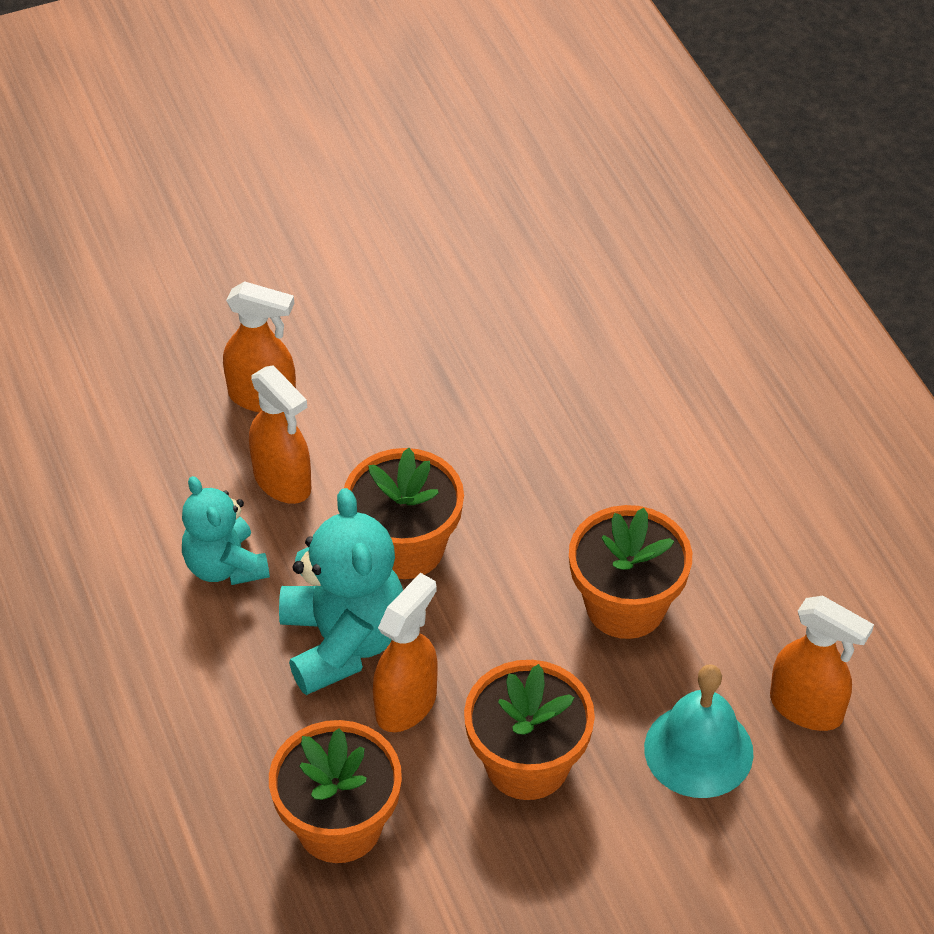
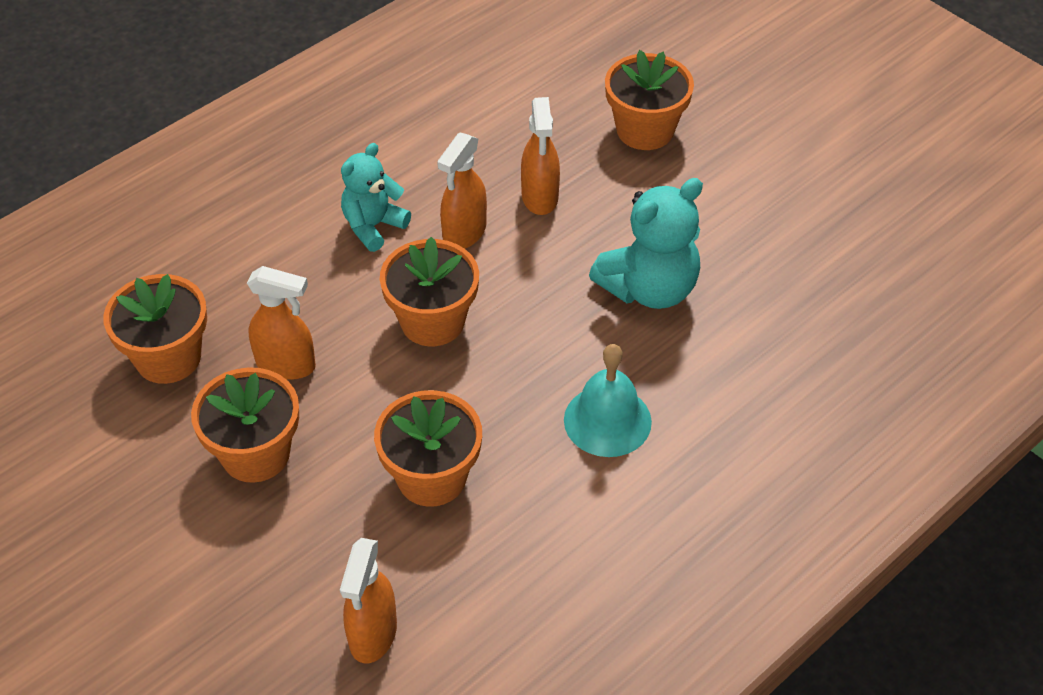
camera: 70 degrees right, 0 degrees up
(208, 273) = (645, 130): none -> orange flower pot
(343, 641) = (330, 311): turquoise teddy bear -> turquoise teddy bear (649, 288)
(698, 750) = (304, 565): turquoise bell -> turquoise bell (607, 420)

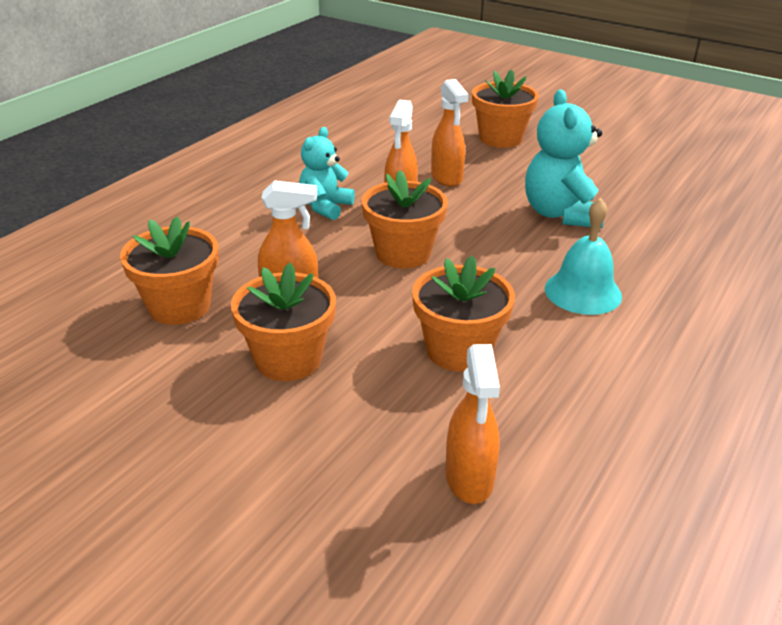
camera: 15 degrees left, 15 degrees down
(649, 288) = (561, 214): turquoise teddy bear -> turquoise teddy bear turned 135 degrees clockwise

